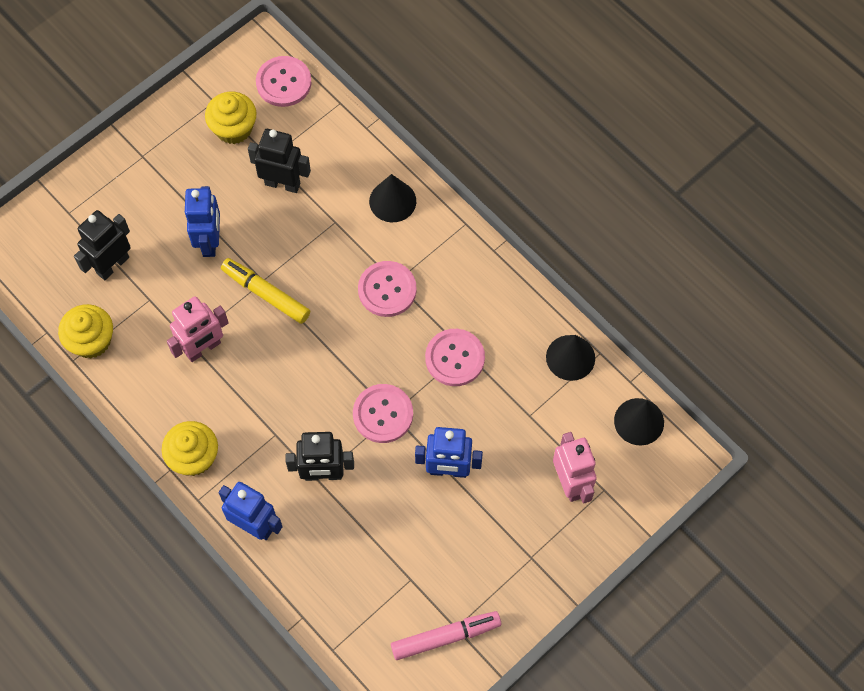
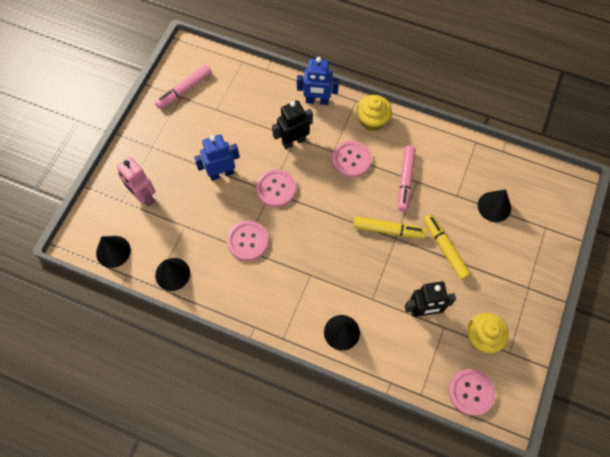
camera: 155 degrees right, 0 degrees up
(91, 341) = (473, 157): yellow cupcake -> none
(112, 265) = (494, 206): black robot -> black cone
(203, 348) = (405, 181): pink robot -> pink marker
(210, 241) = (445, 248): blue robot -> yellow marker
(387, 290) = (313, 267): pink button -> pink button (351, 160)

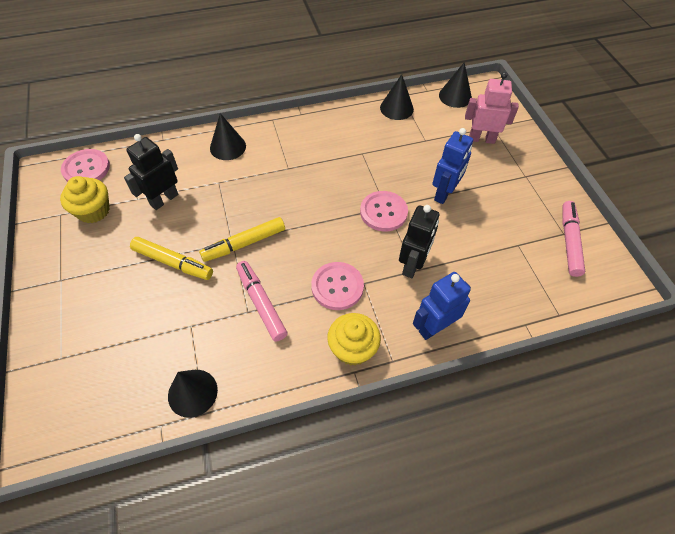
camera: 140 degrees right, 10 degrees down
(247, 241) = (364, 159): pink button -> none
(494, 206) = (138, 342): black cone -> black cone (192, 392)

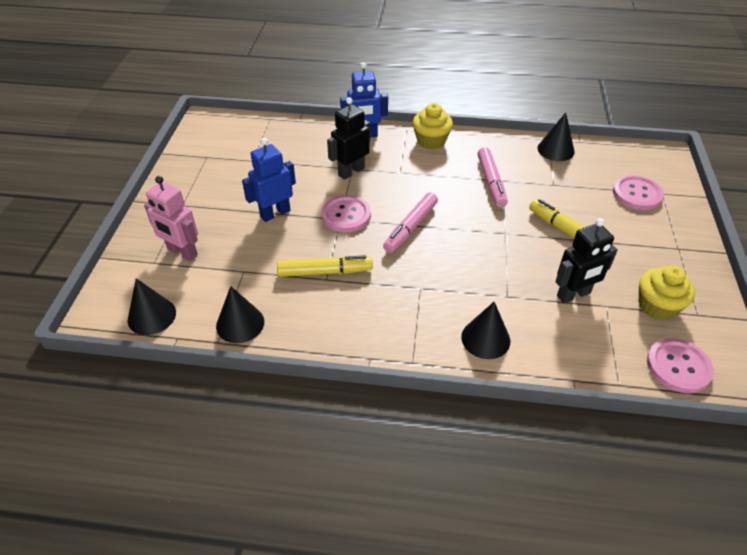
camera: 155 degrees left, 10 degrees down
(244, 244) = (493, 227): yellow marker -> yellow marker (325, 272)
(337, 287) = (423, 175): pink button -> pink button (637, 194)
(569, 242) = (209, 151): pink marker -> pink marker (410, 227)

